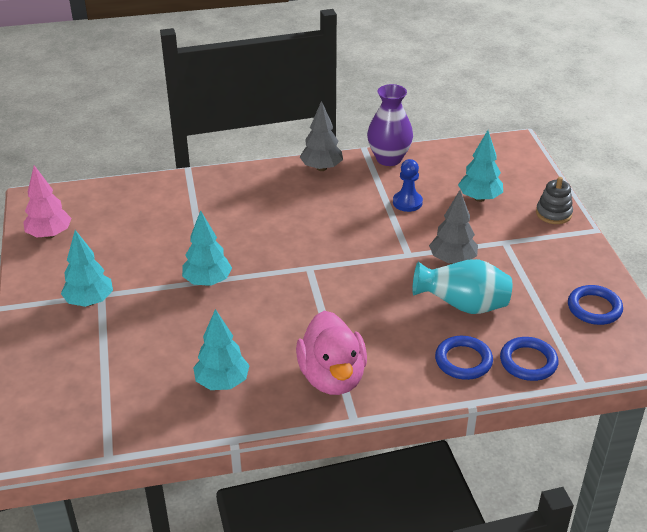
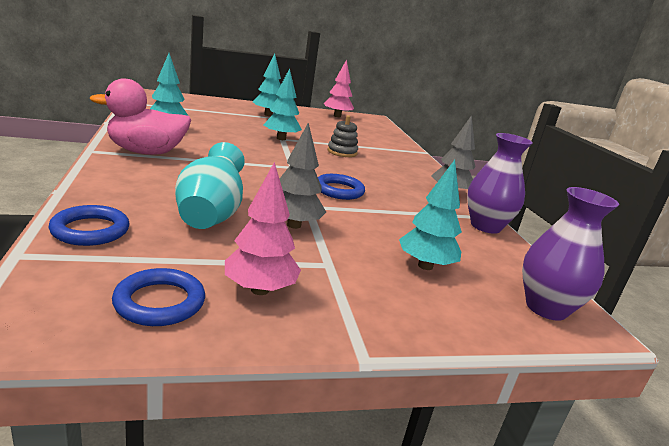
camera: 85 degrees right, 15 degrees down
(407, 202) = (402, 221): blue pawn -> none
(463, 361) = (123, 199): blue ring -> blue ring (339, 190)
(504, 155) = (546, 308): none -> purple vase
(553, 213) = (403, 320): grey stacking toy -> grey stacking toy (342, 152)
(556, 270) = (260, 289): none -> pink tree

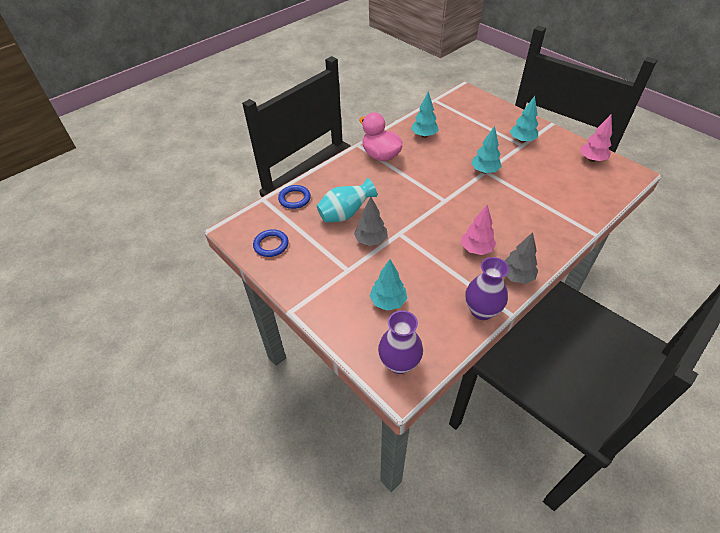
camera: 65 degrees right, 25 degrees up
(260, 289) = (304, 262): pink tree -> pink tree (476, 249)
(339, 190) = (438, 232): blue ring -> none
(342, 152) = (508, 202): grey stacking toy -> none

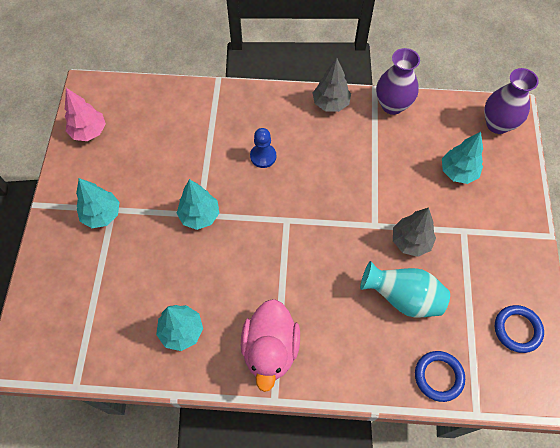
camera: 135 degrees left, 15 degrees up
(476, 249) = (329, 149): pink tree -> none
(502, 217) = (263, 156): none -> blue pawn

